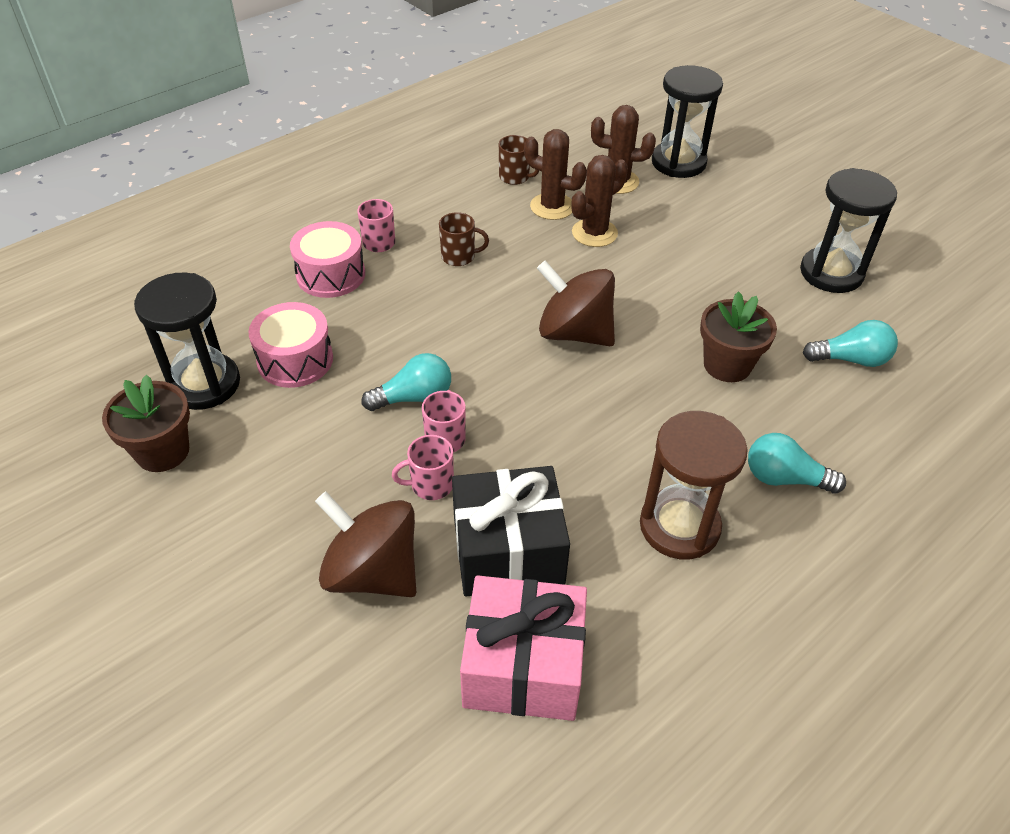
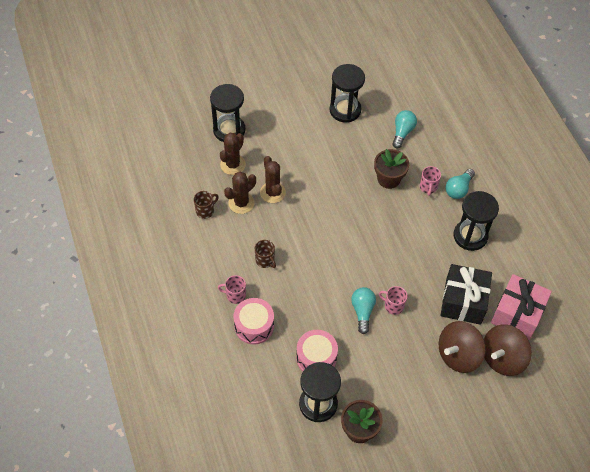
camera: 70 degrees left, 10 degrees up
(431, 485) = (418, 320): pink mug -> pink mug (428, 187)
(459, 257) = (265, 260): brown mug -> brown mug turned 120 degrees clockwise
(574, 333) = (344, 230): brown spinning top -> brown spinning top (502, 358)
(679, 526) = (470, 236): brown hourglass -> black hourglass

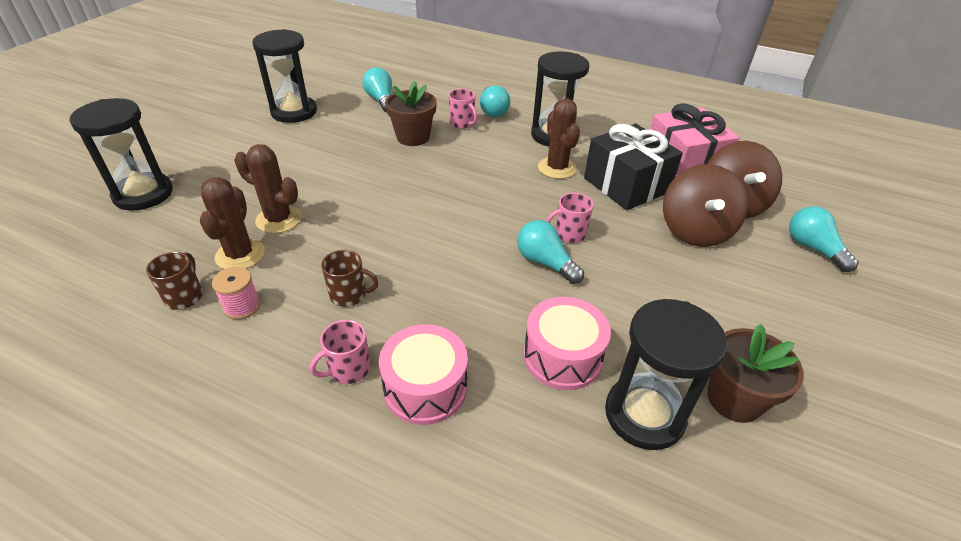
camera: 45 degrees left, 15 degrees down
(222, 233) = (242, 306): none -> pink spool
(233, 165) = (184, 223): brown cactus -> brown cactus (557, 168)
(505, 414) = (813, 248): none -> turquoise light bulb

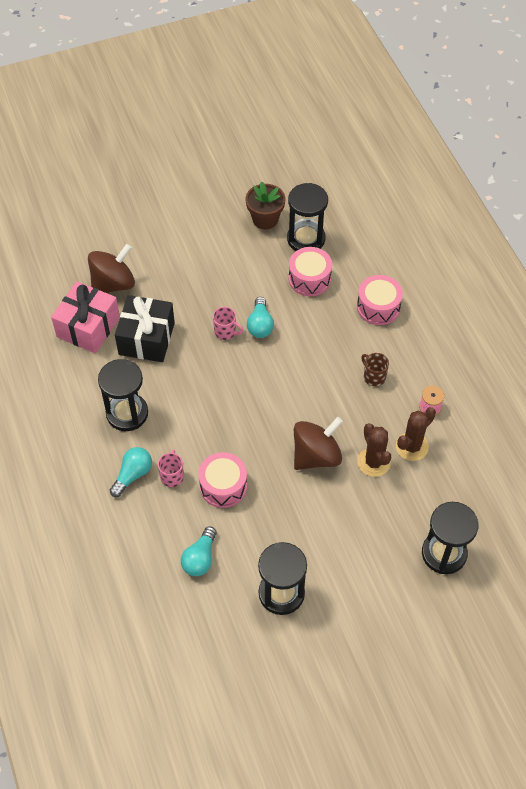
camera: 135 degrees left, 15 degrees up
(184, 296) = (455, 435): brown mug -> none
(348, 369) = (403, 337): pink mug -> none
(413, 137) = (223, 486): brown flower pot -> pink drum
(557, 168) = (167, 382): brown cactus -> none
(695, 231) = (159, 285): brown spinning top -> brown spinning top (316, 455)
(813, 248) = (120, 236): turquoise light bulb -> none

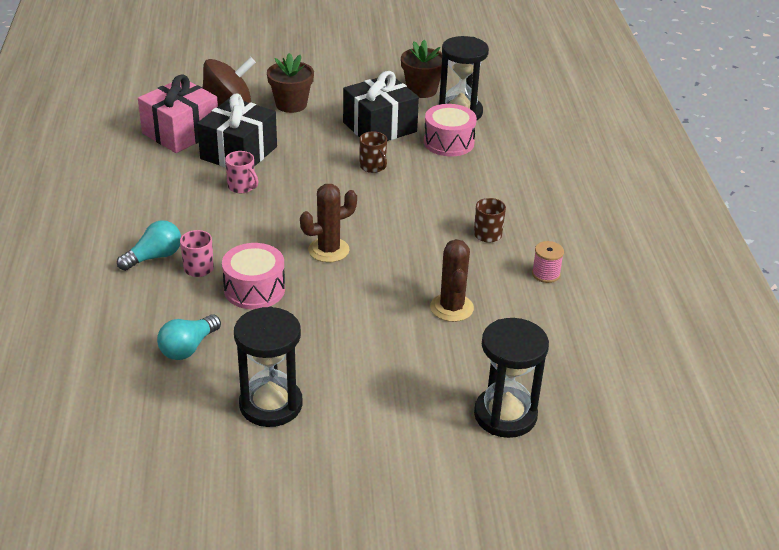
camera: 15 degrees right, 20 degrees down
(127, 413) = (180, 206): black hourglass -> none
(164, 267) = (291, 104): none -> brown flower pot
(225, 332) = (330, 164): pink mug -> pink mug (242, 187)
(248, 275) = (379, 127): none -> black gift
(260, 325) = (373, 166): turquoise light bulb -> brown mug
(316, 455) = (382, 287): brown spinning top -> none
(378, 307) = (519, 179): pink drum -> none
(412, 446) = (507, 304): brown cactus -> brown cactus (328, 250)

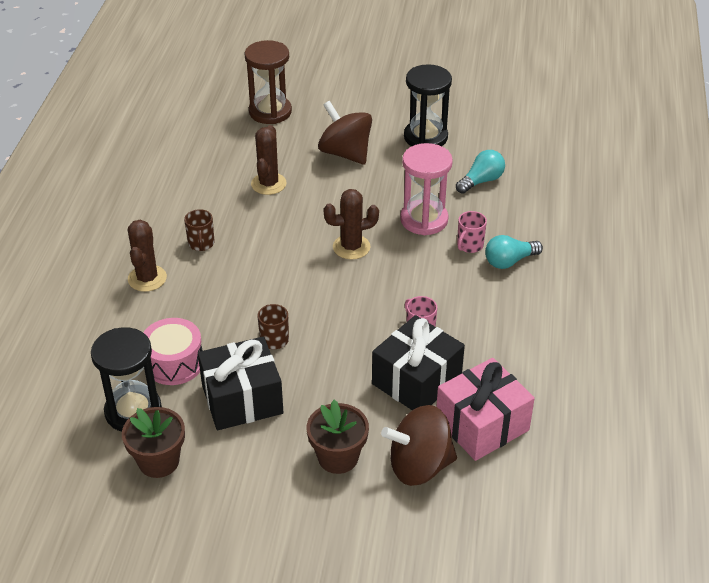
camera: 165 degrees left, 5 degrees up
(254, 289) = (424, 220): pink drum -> pink hourglass
(374, 363) = (345, 153): none -> brown spinning top
(505, 415) = (270, 112): black hourglass -> brown hourglass
(518, 198) = (147, 278): none -> brown cactus
(546, 274) = (175, 200): pink spool -> none

